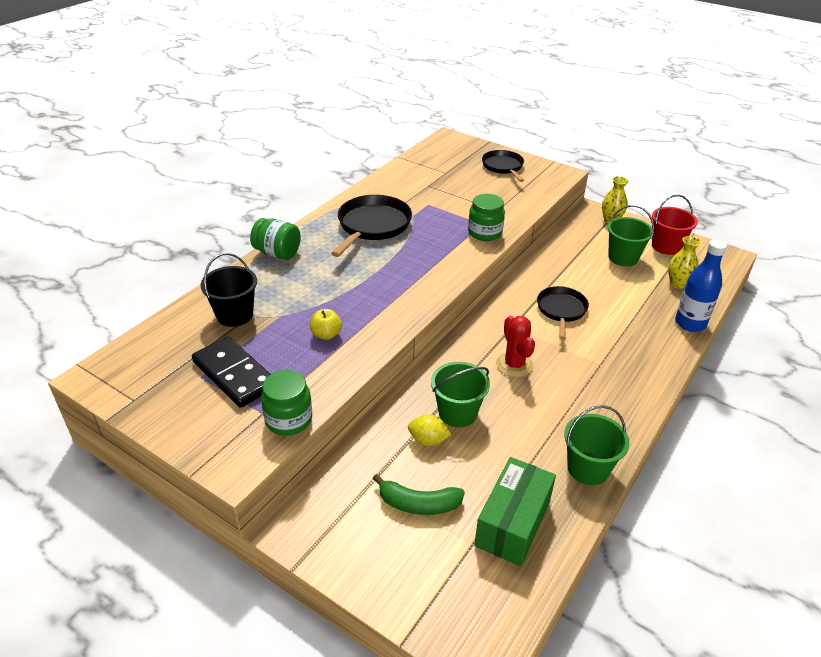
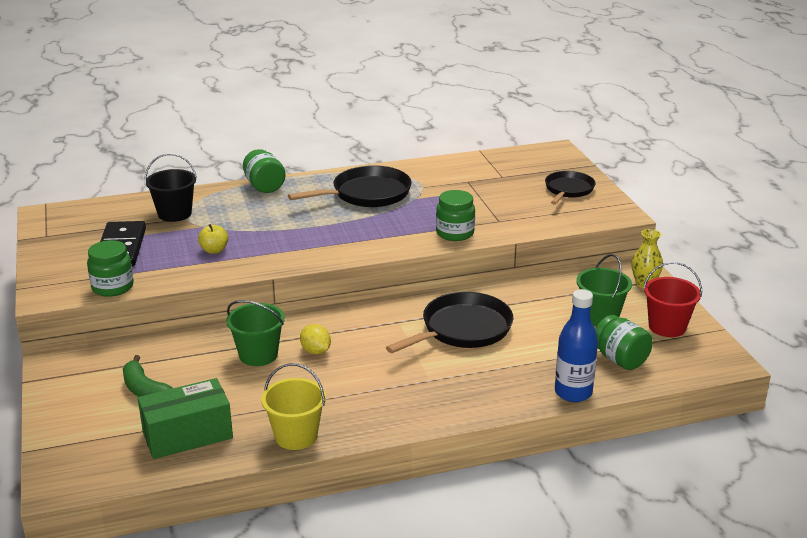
camera: 40 degrees right, 10 degrees down
(428, 440) = (211, 360): yellow lemon -> yellow lemon (315, 351)
(514, 364) = (354, 346): red cactus -> none
(561, 310) = (462, 329): black pan -> black pan, size x1.54
(588, 468) = (296, 436): green bucket -> yellow bucket
(677, 284) = (620, 359): yellow vase -> green jar

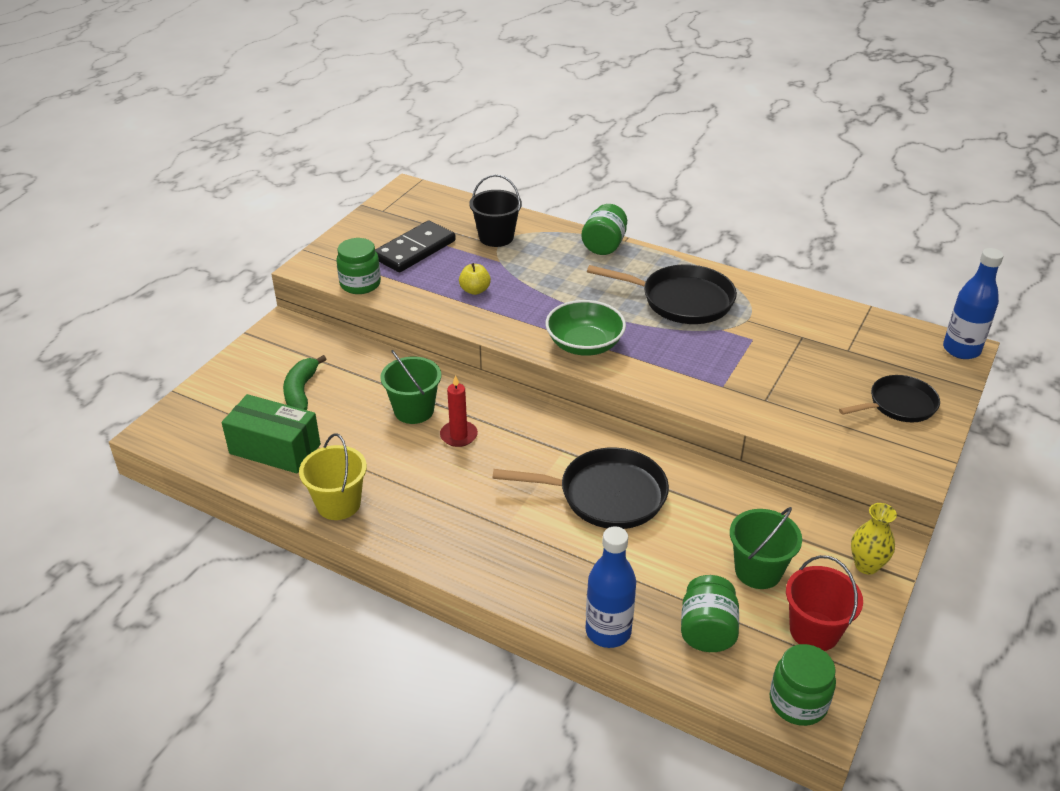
camera: 45 degrees right, 10 degrees up
(315, 351) = (458, 435): yellow lemon -> red candle
(345, 245) = (584, 344): none -> green bowl
(455, 233) = (700, 389): green jar -> green jar (798, 702)
(557, 150) = (961, 350): none -> blue bottle

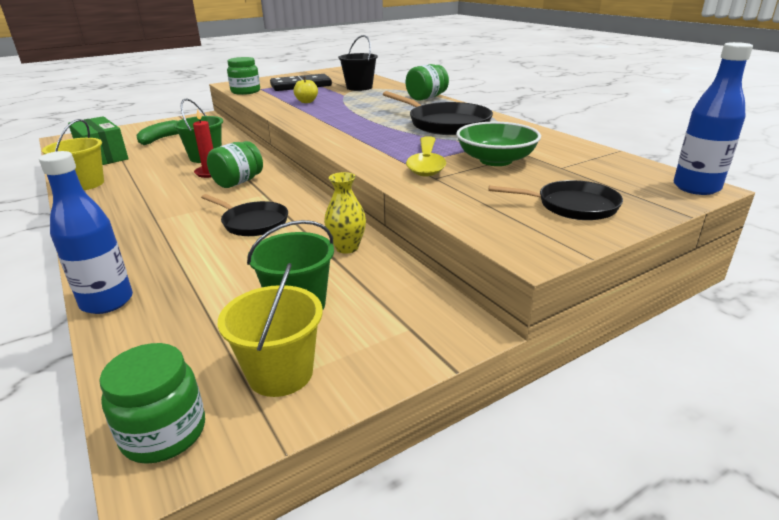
camera: 30 degrees right, 10 degrees down
(584, 344) = (336, 130): green bowl -> green bowl (495, 160)
(606, 495) = (252, 223): black pan -> black pan, size x0.65
(707, 631) = (182, 332): green jar -> green jar (238, 182)
(737, 380) = (426, 164): none -> yellow spoon
(814, 631) = (280, 373): red bucket -> yellow bucket
(866, 565) = (415, 338): yellow vase -> yellow vase (347, 248)

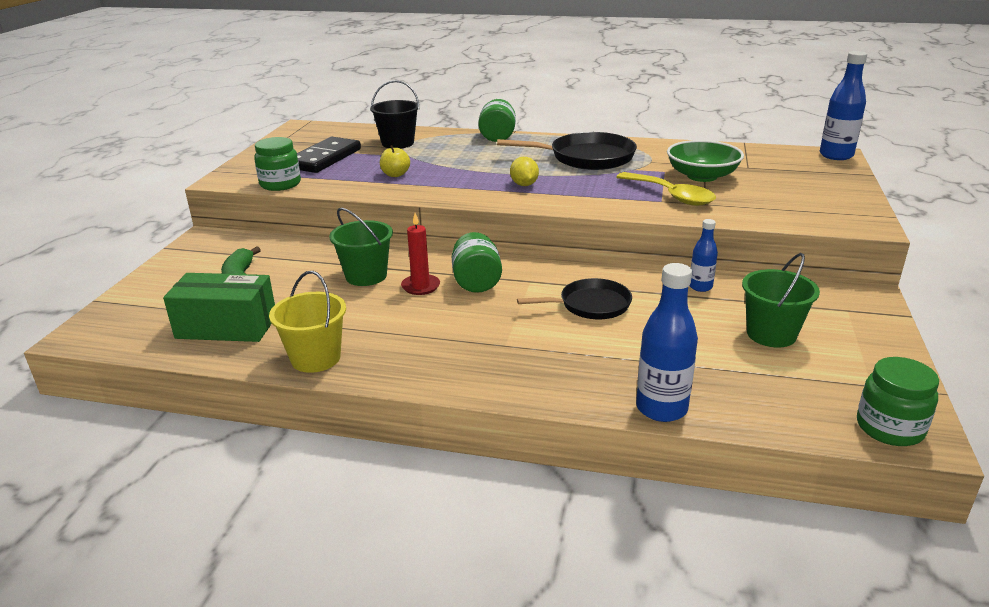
camera: 45 degrees left, 0 degrees up
(280, 373) = (857, 368): yellow bucket -> none
(347, 248) = (700, 287): yellow vase -> blue bottle
(354, 126) = (524, 185): none -> yellow lemon
(572, 206) = (817, 191): black pan -> none

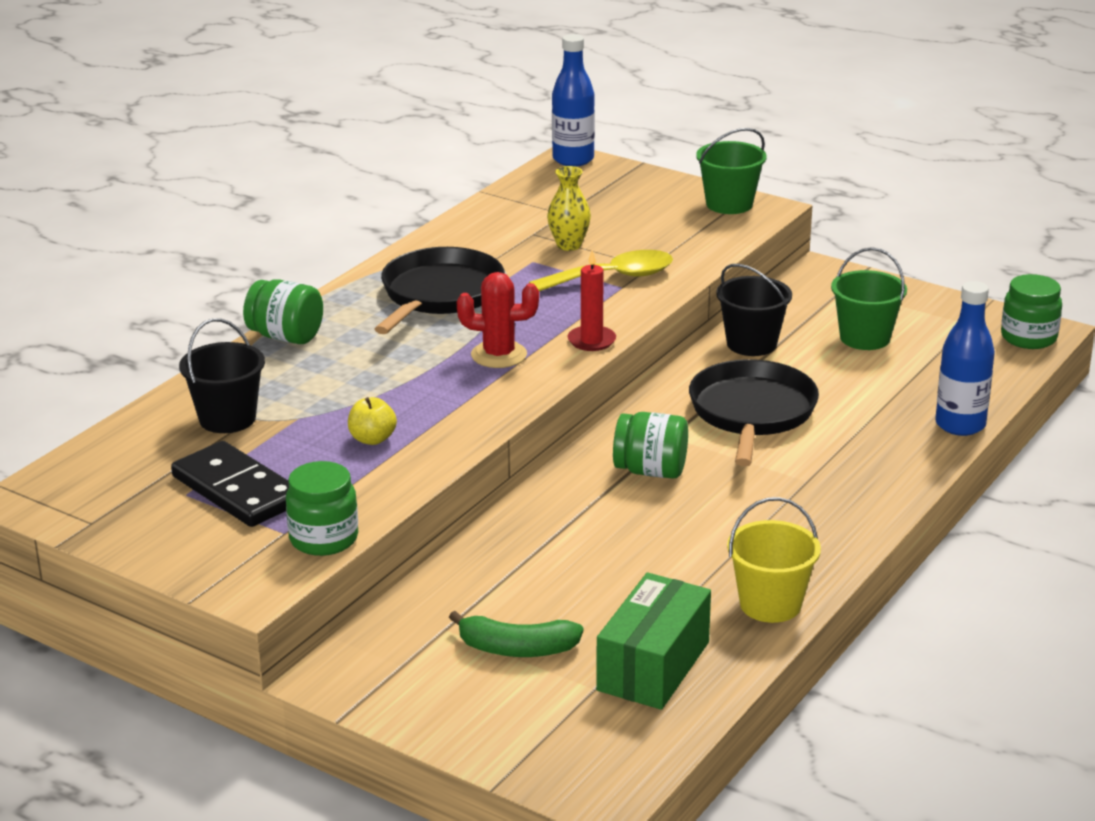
camera: 70 degrees left, 0 degrees up
(366, 276) = (577, 546): green bucket -> green bucket (729, 204)
(420, 286) = (635, 510): red candle -> red candle (591, 341)
(524, 185) = (499, 355): yellow lemon -> red cactus
(590, 305) = (752, 413): black pan -> black pan, size x1.54
(700, 287) = (751, 344): blue bottle -> black bucket
(702, 176) = (569, 245): green bowl -> yellow vase

